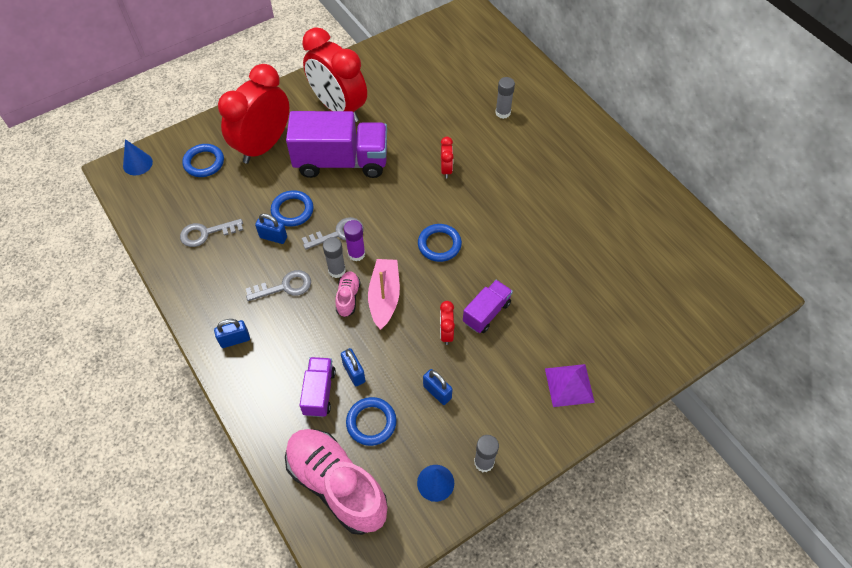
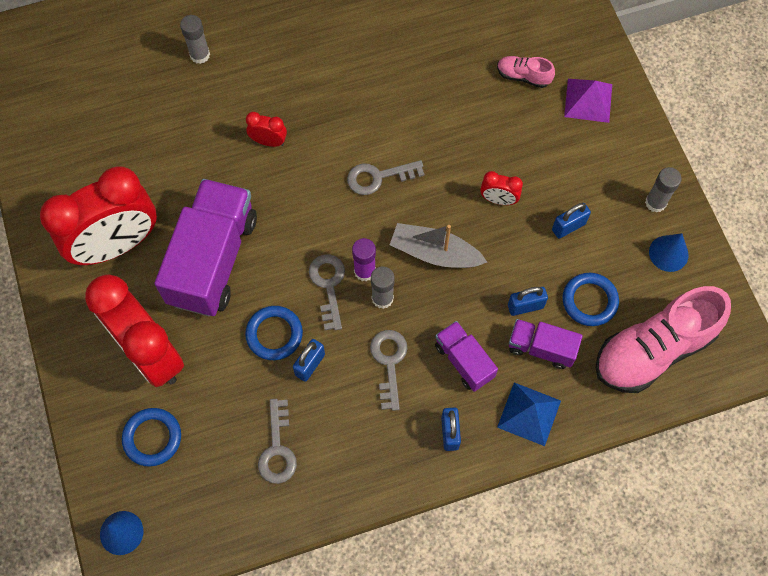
camera: 75 degrees left, 10 degrees up
(260, 394) = (529, 413): none -> blue pyramid
(348, 297) = (424, 293): pink shoe -> pink shoe (523, 76)
(384, 297) = (435, 253): pink boat -> grey boat
(439, 244) = (378, 177): blue ring -> grey key
(486, 312) = (483, 153): purple truck -> purple truck (464, 361)

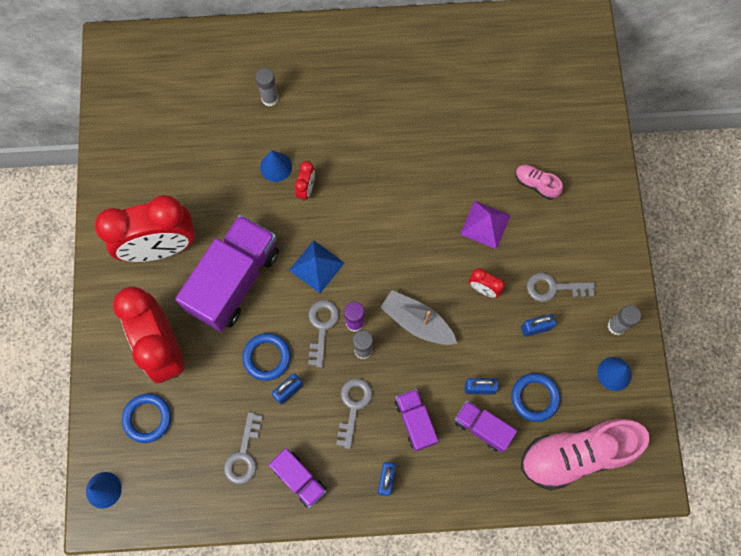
camera: 15 degrees right, 5 degrees up
(227, 126) = (276, 167): none -> blue cone
(268, 141) = (306, 189): red clock -> red clock turned 75 degrees clockwise
(350, 458) = (299, 479): none -> purple truck
(378, 177) = (388, 243): grey key -> grey key (554, 288)
(529, 413) = (456, 481): blue pyramid -> blue pyramid (316, 266)
(588, 100) = (585, 219): purple pyramid -> purple pyramid (485, 224)

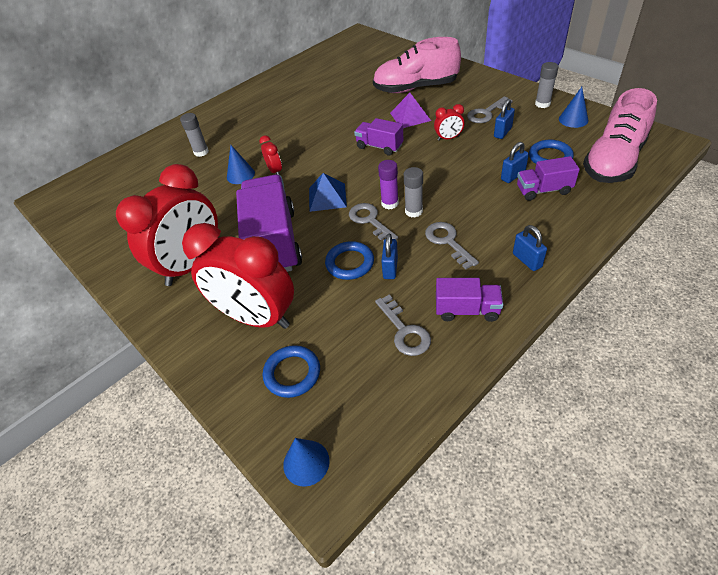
camera: 35 degrees left, 25 degrees down
(415, 421) = (499, 218): purple truck -> purple truck (379, 146)
(417, 322) = (430, 176): grey boat -> none
(536, 184) = (415, 88): pink shoe -> pink shoe, size x2.22

